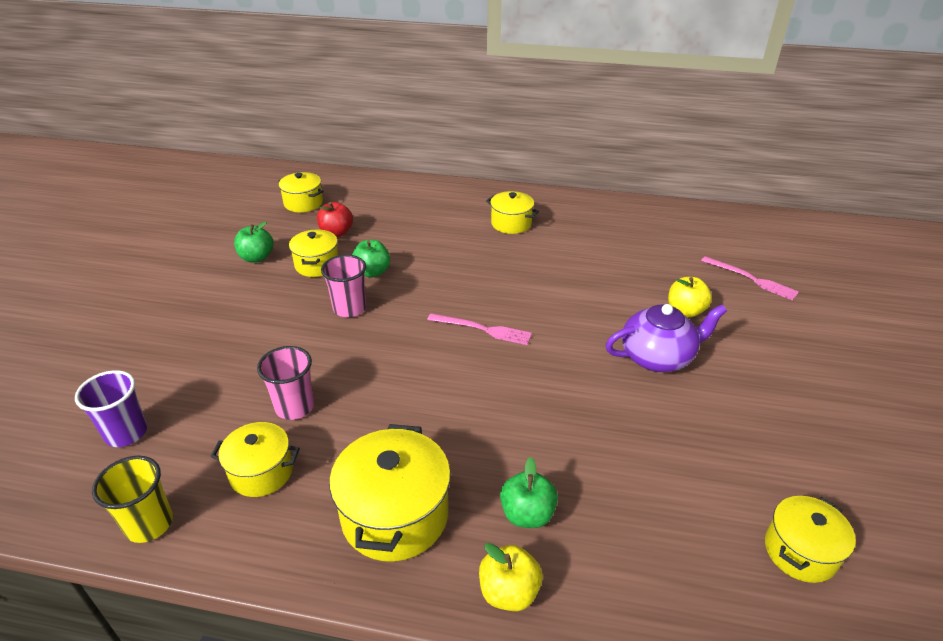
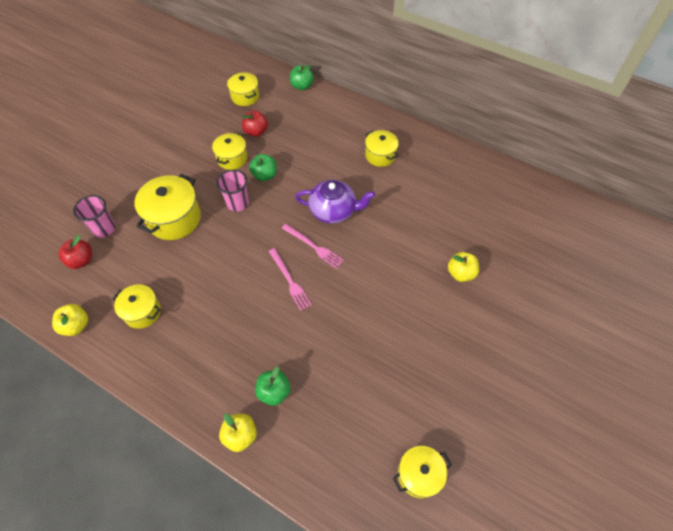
camera: 20 degrees right, 20 degrees up
(126, 433) = (81, 260): purple cup -> red apple
(149, 524) = (76, 325): yellow cup -> yellow apple
(257, 257) = (197, 141): green apple -> green apple (302, 86)
(295, 407) = (176, 272): pink cup -> pink cup (104, 228)
(395, 515) = (202, 366): yellow pot -> yellow pot (174, 219)
(658, 357) = (417, 306): purple teapot -> purple teapot (333, 211)
(751, 279) = (529, 259): pink fork -> pink fork (290, 280)

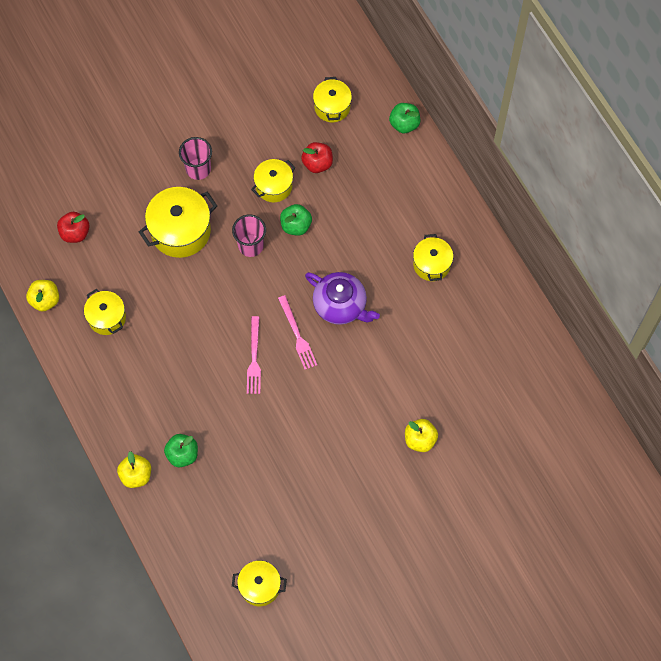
camera: 30 degrees right, 10 degrees up
(104, 228) = (110, 207): pink cup -> pink cup (198, 169)

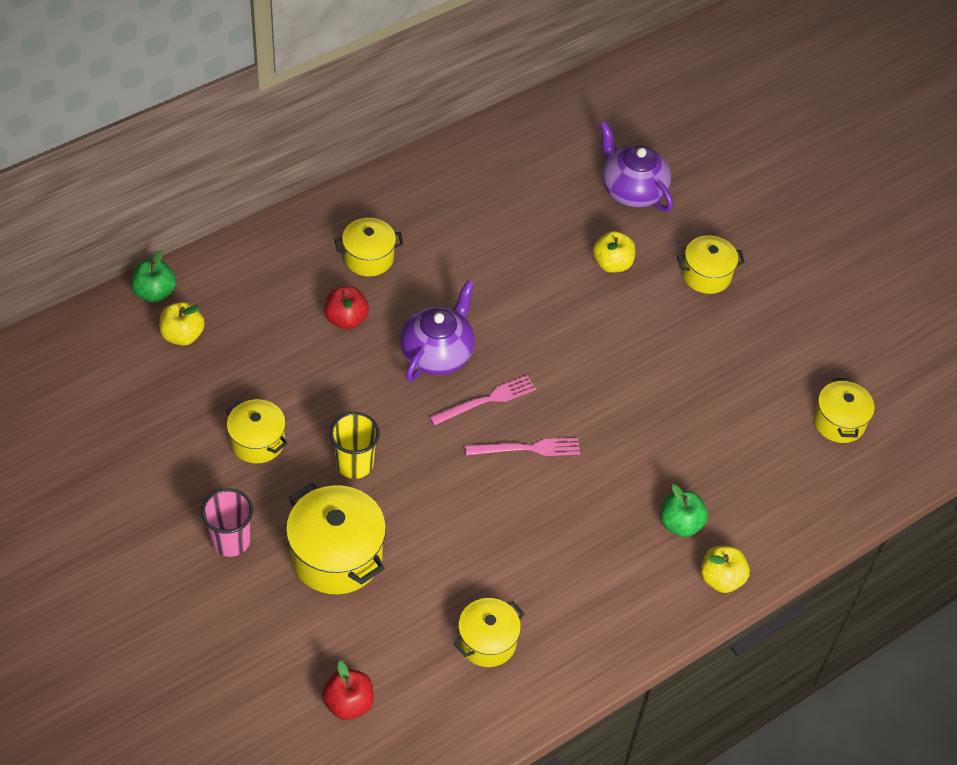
camera: 100 degrees left, 15 degrees down
(45, 300) = (467, 733): yellow apple -> yellow apple (182, 335)
(251, 245) = (354, 464): pink cup -> yellow cup
(296, 225) = (319, 411): green apple -> none
(317, 163) = (219, 390): red apple -> red apple (346, 319)
(332, 107) = (125, 377): yellow pot -> yellow pot (706, 275)
(496, 466) = (632, 190): none -> purple teapot

